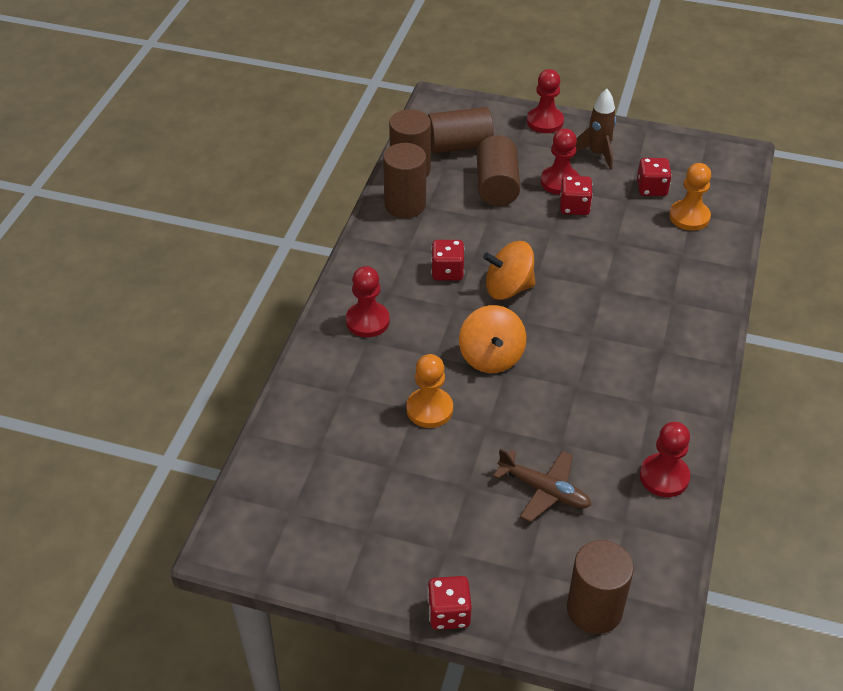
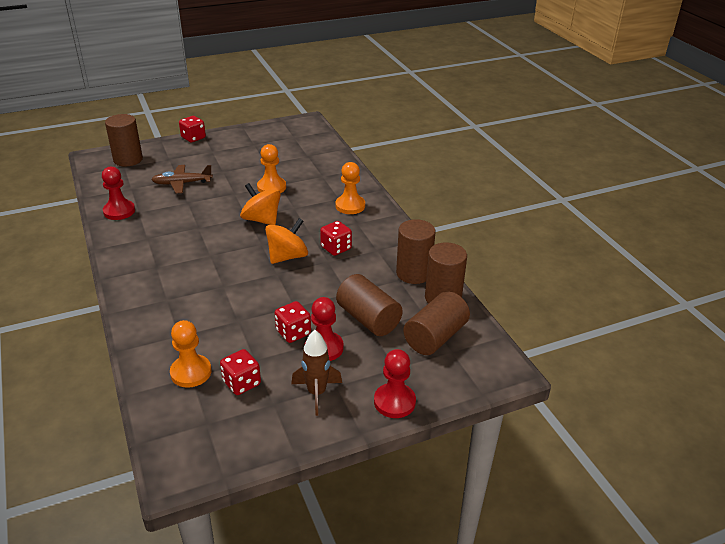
camera: 140 degrees right, 10 degrees down
(367, 321) = (350, 206): red pawn -> orange pawn

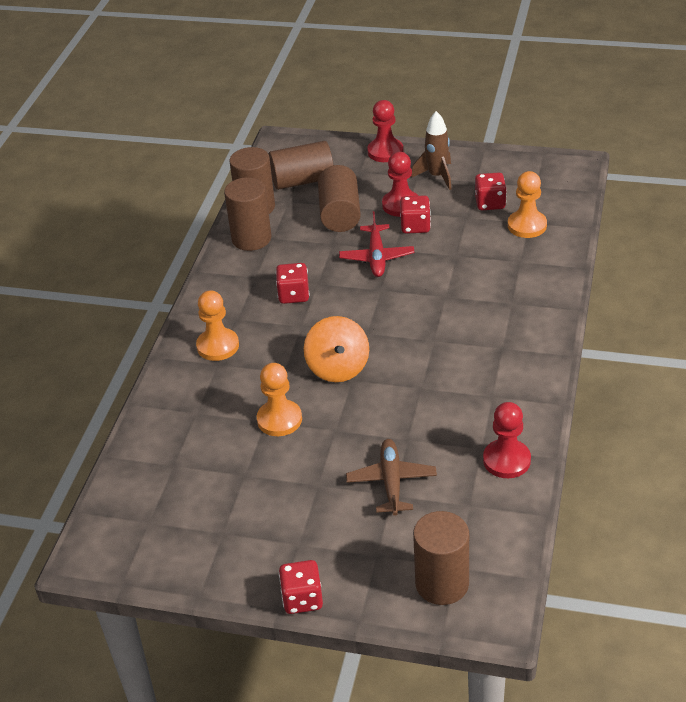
camera: 140 degrees left, 5 degrees up
(182, 183) = (391, 482): brown plane -> brown plane turned 120 degrees counterclockwise
(287, 256) = (353, 305): orange spinning top -> none
(302, 295) = (376, 257): none -> red plane

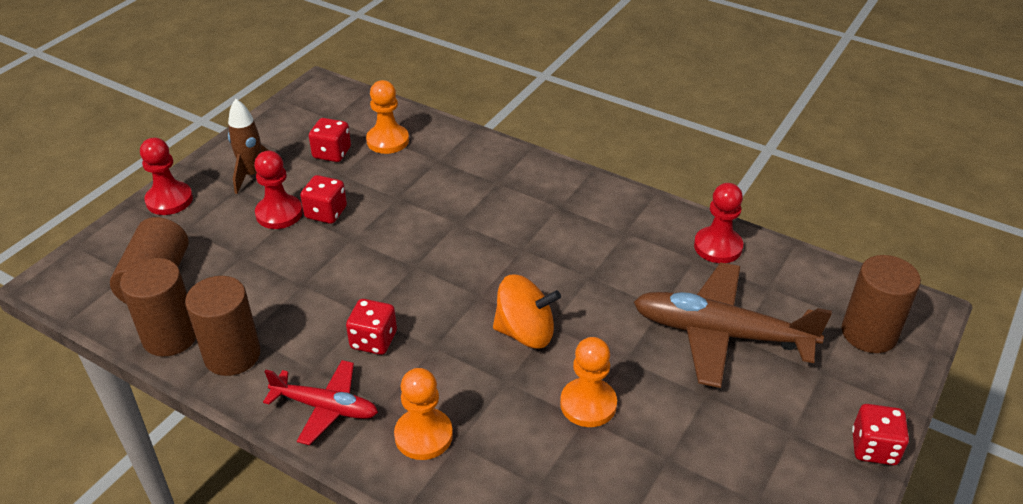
camera: 75 degrees left, 0 degrees up
(340, 214) = (252, 265): brown cylinder -> none
(376, 257) = (356, 255): red plane -> red plane (325, 407)
(391, 482) = (721, 334): brown plane -> brown plane, size x1.70

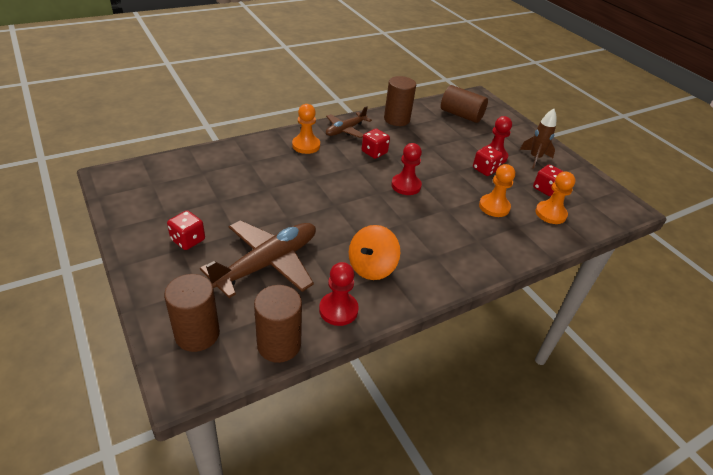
camera: 115 degrees right, 0 degrees up
(169, 200) = (524, 131): red pawn -> red pawn (406, 185)
(170, 336) = (420, 110): brown cylinder -> brown cylinder (279, 344)
(325, 407) = (345, 130): red plane -> brown plane
(525, 332) = (338, 195): orange spinning top -> orange spinning top (371, 267)
(588, 404) = (274, 193): orange pawn -> orange pawn (494, 207)
(874, 448) = (136, 273): red dice -> red dice (188, 240)

